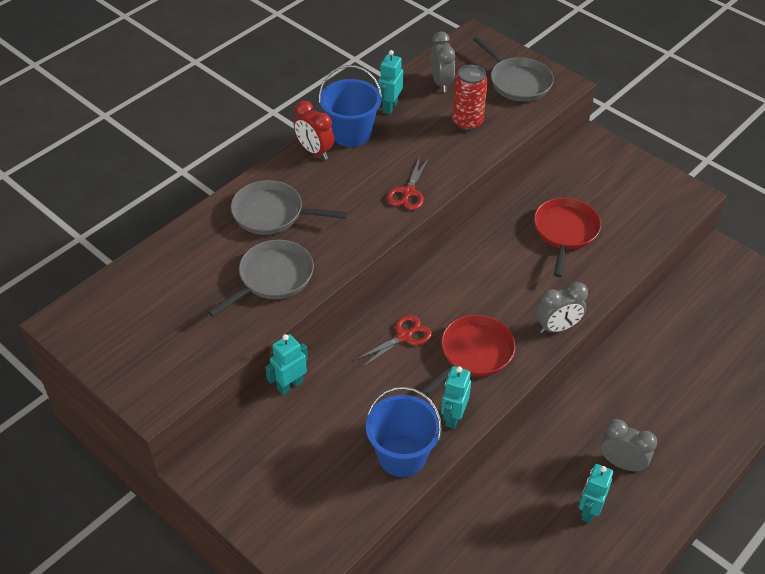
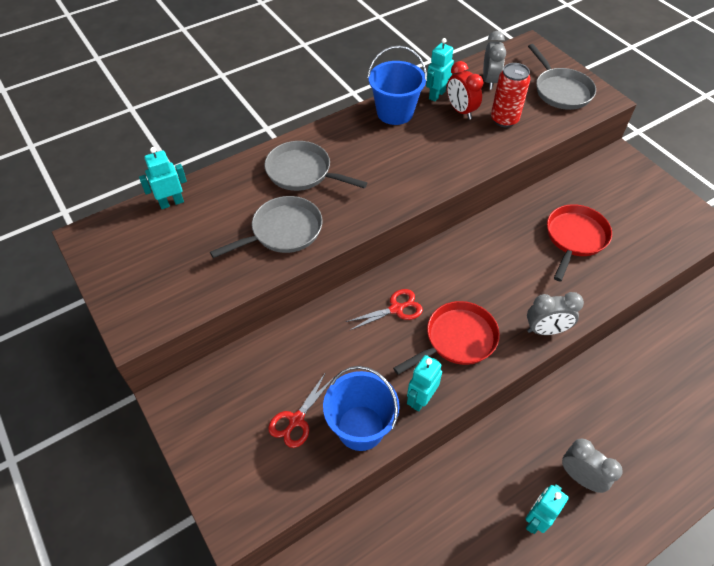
camera: 15 degrees right, 5 degrees up
(290, 385) = (278, 334): turquoise robot -> turquoise robot (171, 203)
(314, 151) = (357, 123): red clock -> red clock (461, 111)
(408, 192) = (431, 174): red scissors -> red scissors (296, 420)

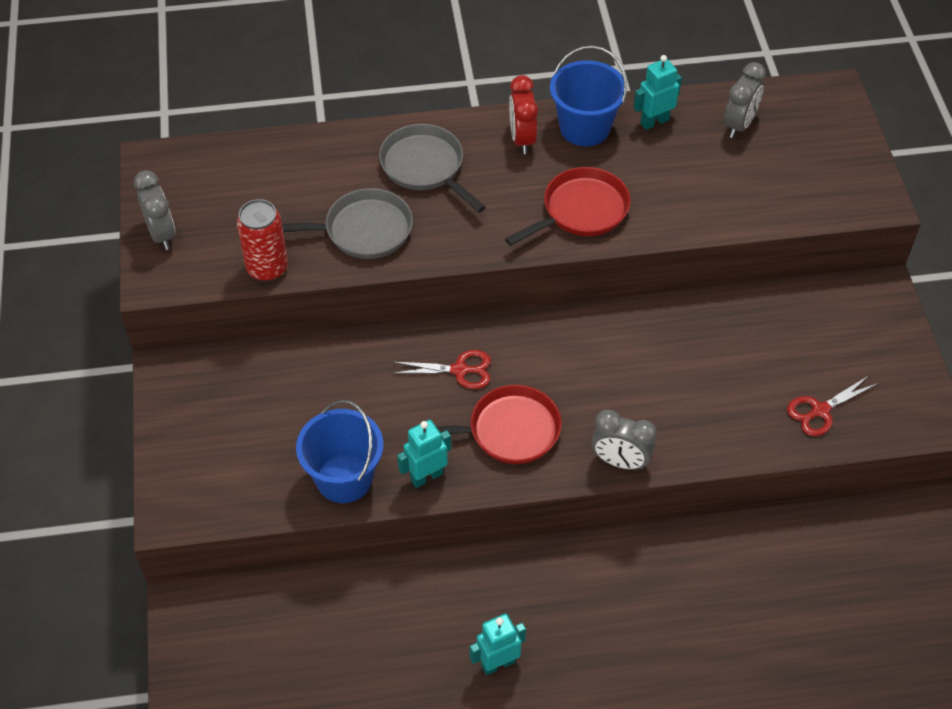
camera: 25 degrees right, 0 degrees up
(171, 203) = (259, 153): turquoise robot -> none
(296, 420) = (282, 443): red scissors -> red scissors (820, 410)
(461, 111) = (671, 154): red clock -> red clock (522, 139)
(504, 119) = (720, 184): red can -> red can (267, 268)
(561, 90) = (827, 170): grey pan -> none
(574, 238) = (737, 370): red pan -> red pan (580, 211)
(580, 477) = (578, 645): grey clock -> grey clock (162, 234)

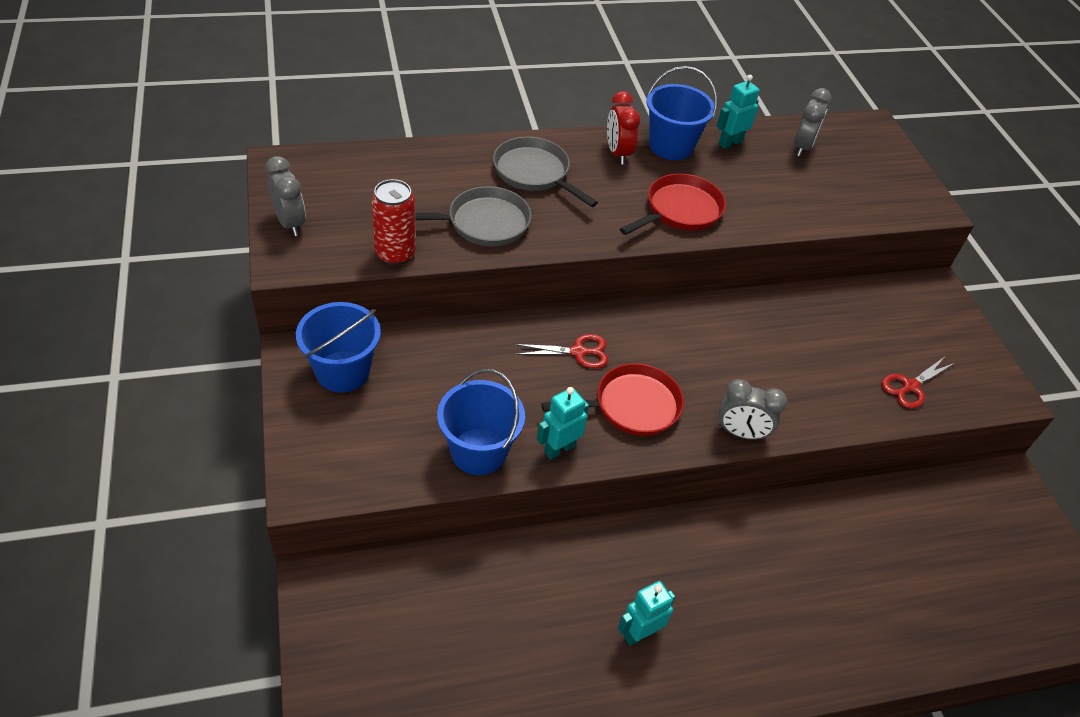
camera: 10 degrees left, 5 degrees down
(214, 391) = (343, 371): none -> blue bucket

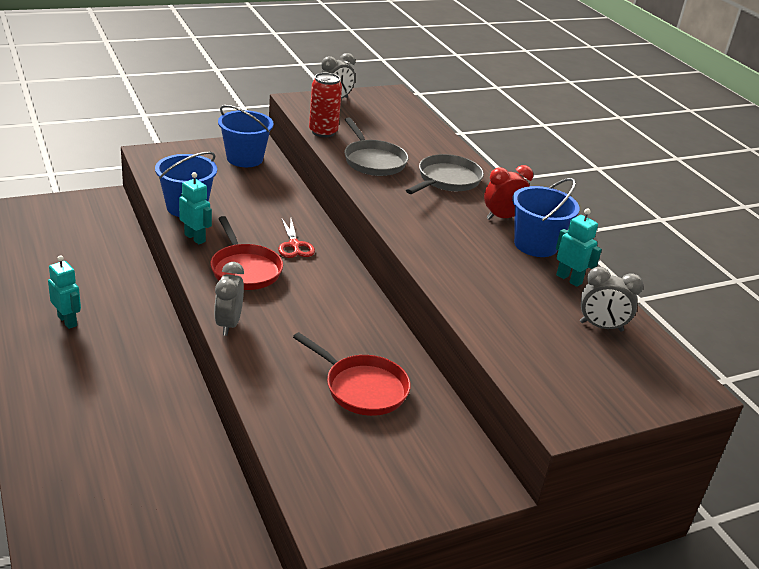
camera: 80 degrees right, 15 degrees down
(680, 210) = (443, 246): red pan -> red pan (362, 388)
(910, 386) = (318, 442): red scissors -> none

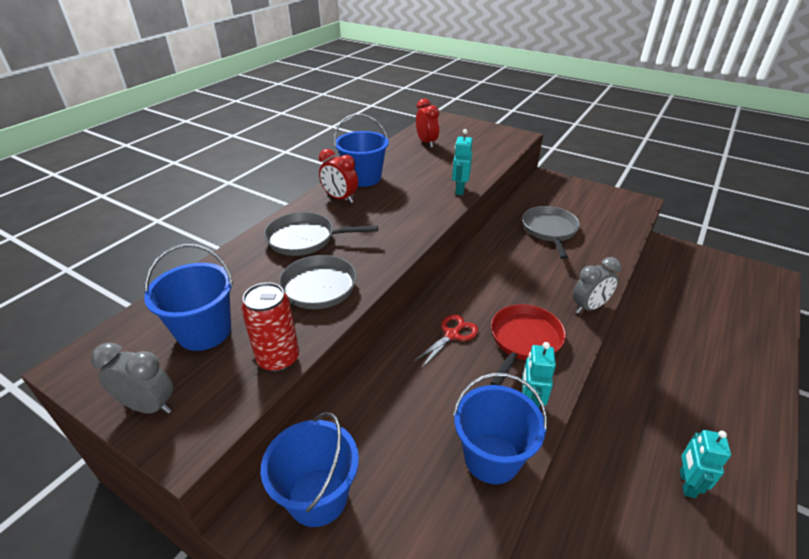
camera: 120 degrees left, 5 degrees up
(362, 388) = (549, 230): red pan -> grey pan
(377, 123) = (204, 331): none -> blue bucket
(569, 279) = (391, 160): turquoise robot -> turquoise robot (460, 190)
(601, 327) = (426, 143): grey clock -> red clock

